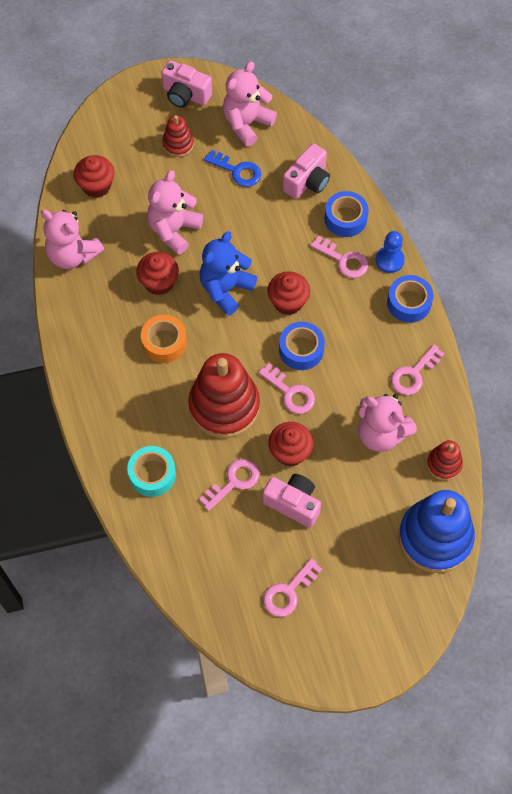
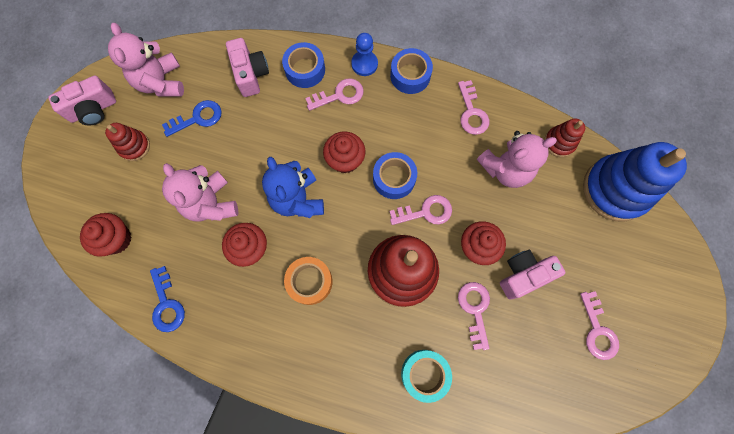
camera: 55 degrees left, 10 degrees up
(73, 255) = (166, 304): pink teddy bear -> blue key

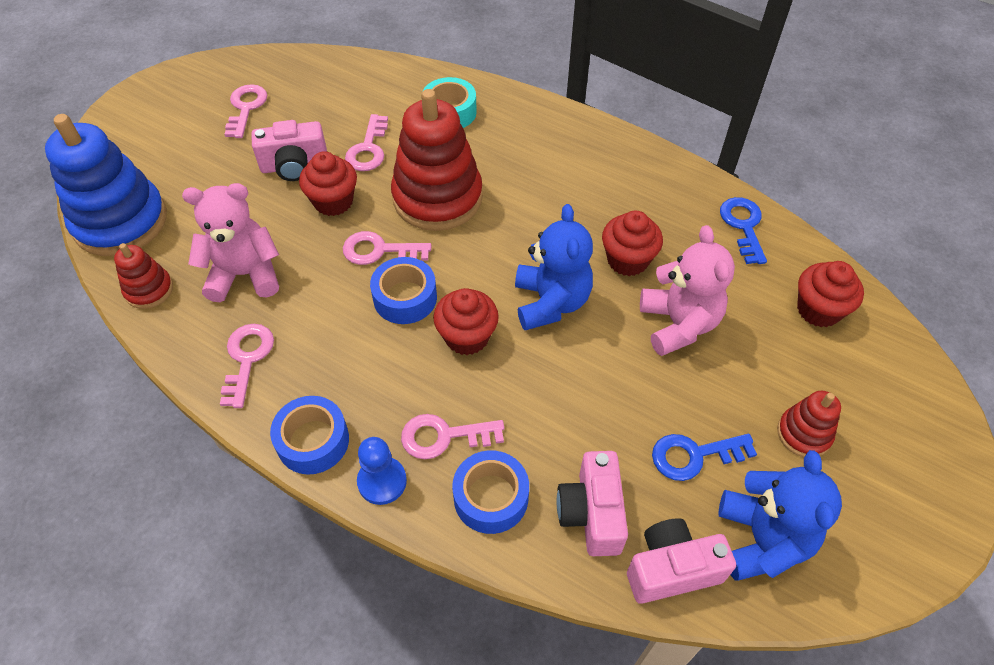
camera: 165 degrees left, 20 degrees down
(93, 110) = (886, 516): pink camera -> pink camera (671, 569)
(161, 82) = (762, 539): pink teddy bear -> blue teddy bear
(309, 282) = (556, 211): orange tape -> none

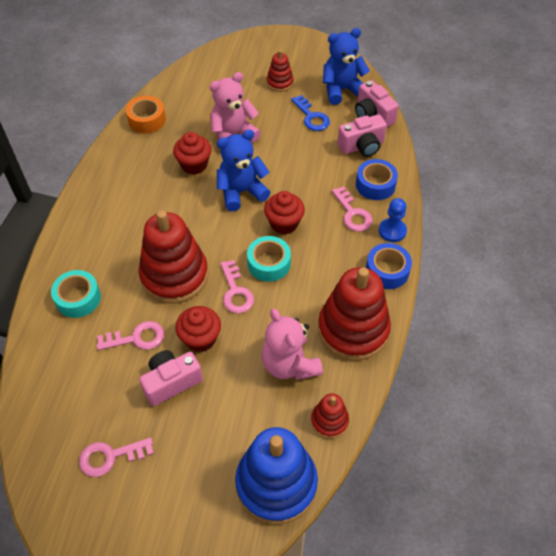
camera: 110 degrees left, 0 degrees up
(247, 359) = (353, 329): pink key -> red stacking toy
(294, 166) = (171, 382): pink camera -> pink camera turned 90 degrees counterclockwise
(405, 298) = (269, 263): blue tape -> turquoise tape
(743, 226) = (147, 120): blue key -> orange tape
(818, 310) = (199, 84): red cupcake -> none

